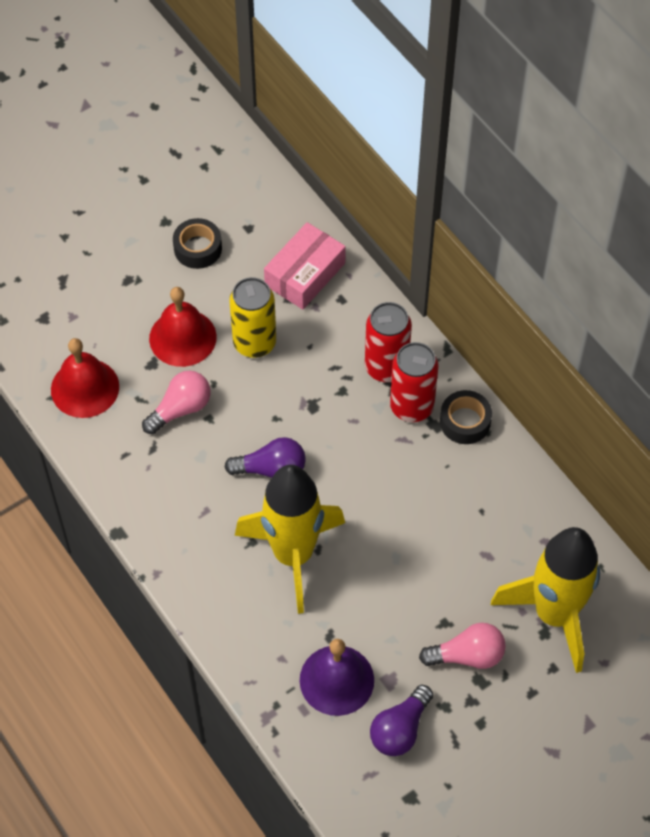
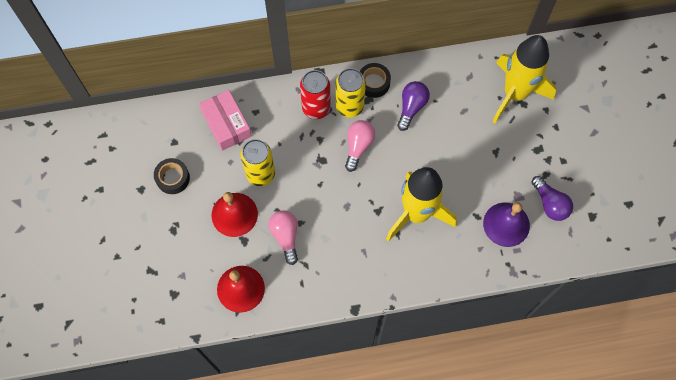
camera: 65 degrees left, 10 degrees up
(271, 469) = (353, 201): purple light bulb -> purple light bulb (411, 107)
(411, 406) = (349, 106): red can -> yellow can
(467, 655) = (520, 149): pink light bulb -> pink light bulb (358, 146)

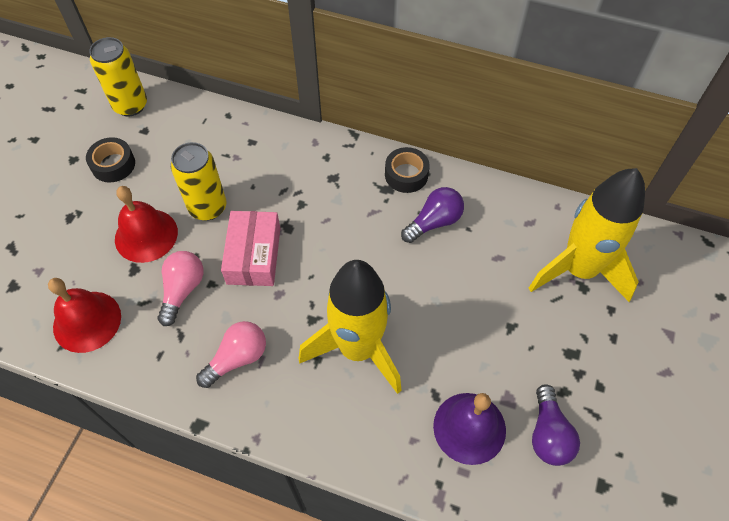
camera: 30 degrees right, 10 degrees down
(226, 124) = (211, 139): pink box -> pink box (254, 255)
(316, 108) = (321, 169): red can -> none
(349, 106) = (360, 186): yellow can -> yellow can (130, 105)
(358, 146) = (340, 234): pink light bulb -> pink light bulb (237, 358)

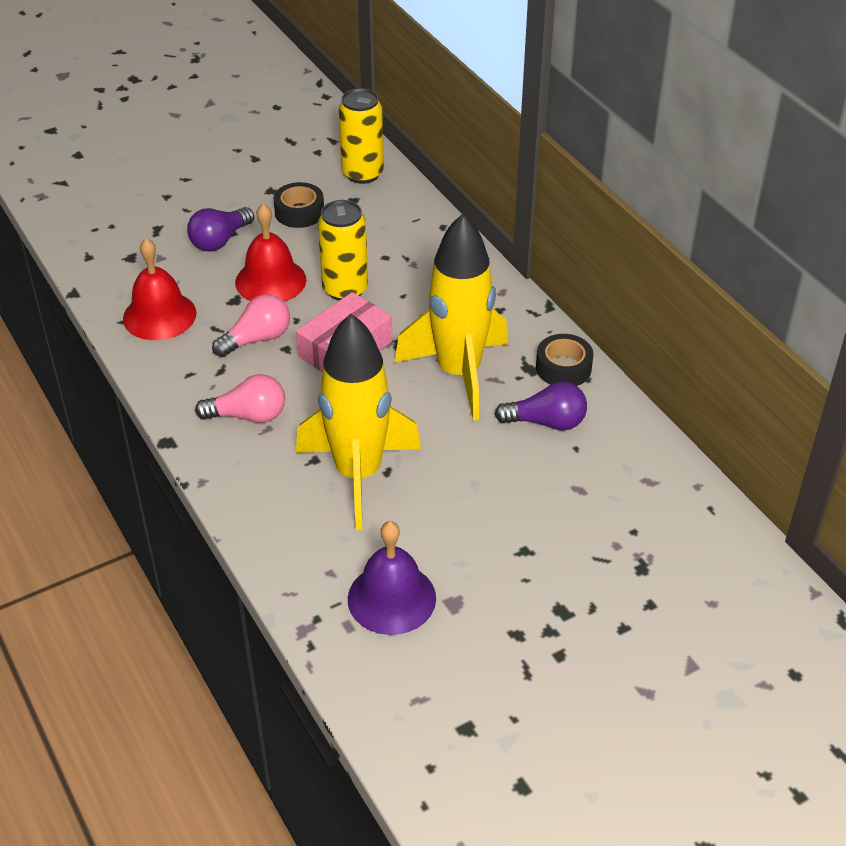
camera: 40 degrees right, 15 degrees down
(548, 434) = (461, 654): purple light bulb -> purple light bulb (220, 240)
(578, 270) = (654, 551): yellow rocket -> yellow rocket (458, 373)

